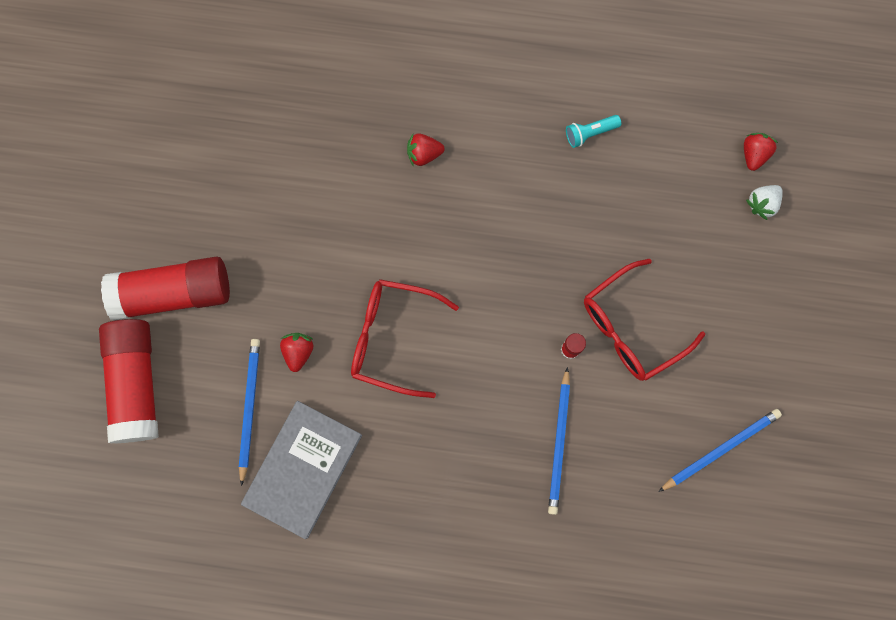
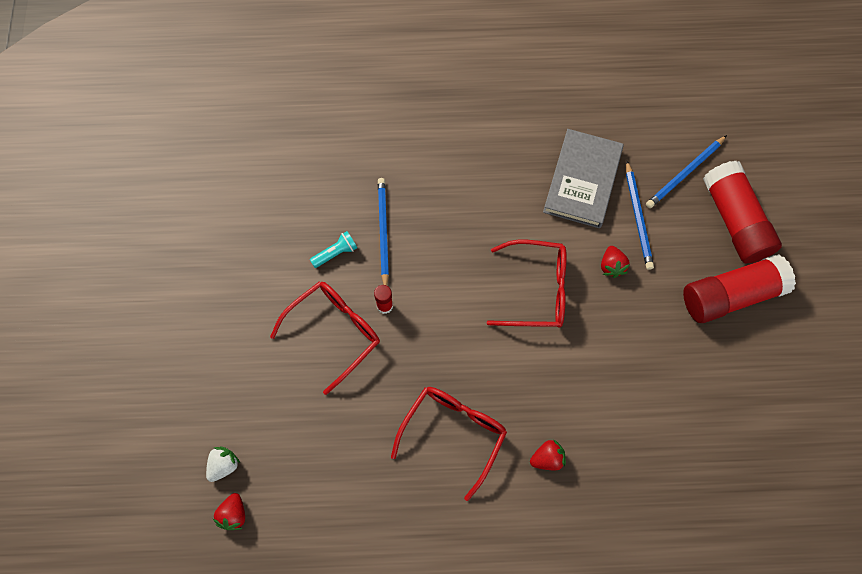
camera: 170 degrees right, 10 degrees down
(516, 195) = (453, 434): none -> red glasses
(590, 133) = (394, 508): turquoise flashlight -> turquoise flashlight (335, 253)
(721, 449) = (250, 248): blue pencil -> blue pencil (685, 173)

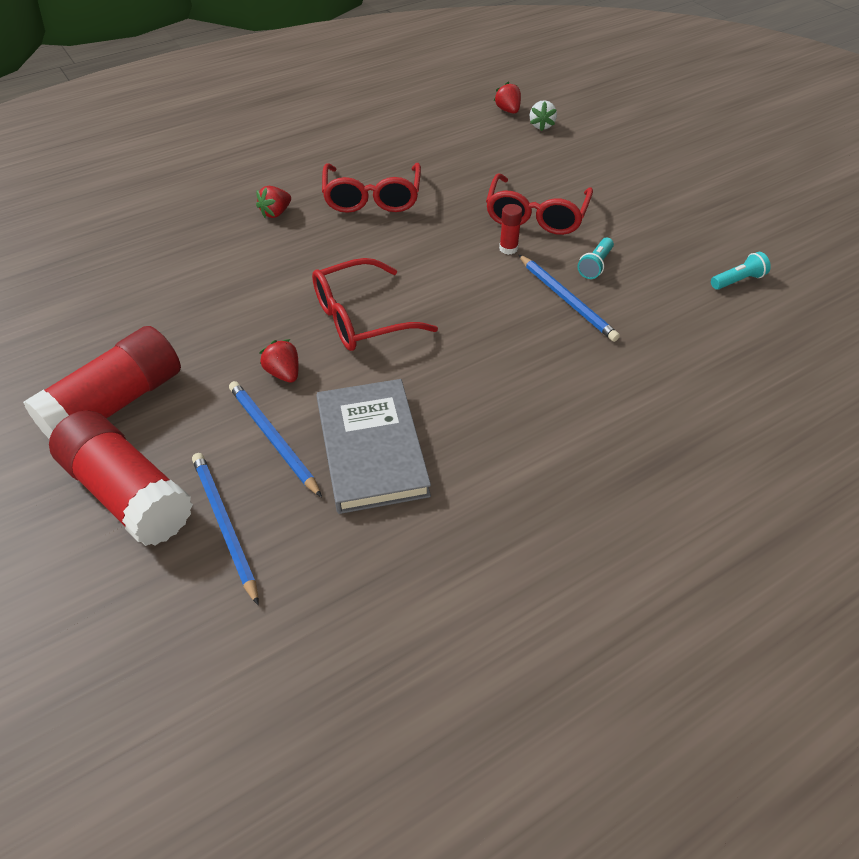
camera: 150 degrees right, 20 degrees down
(252, 187) = (738, 280): none -> turquoise flashlight
(685, 173) = (224, 525): blue pencil -> blue pencil turned 45 degrees counterclockwise

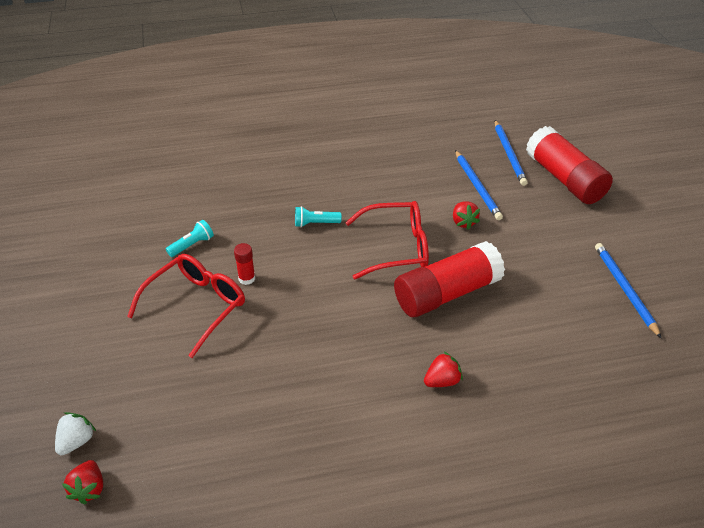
camera: 160 degrees left, 5 degrees down
(115, 404) = (581, 229): red glue stick -> red glue stick (447, 293)
(372, 198) = (336, 374): red glasses -> none
(372, 449) = (419, 169): grey book -> none
(567, 300) = (238, 224): blue pencil -> blue pencil (624, 289)
(738, 280) = (105, 207): turquoise flashlight -> turquoise flashlight (315, 223)

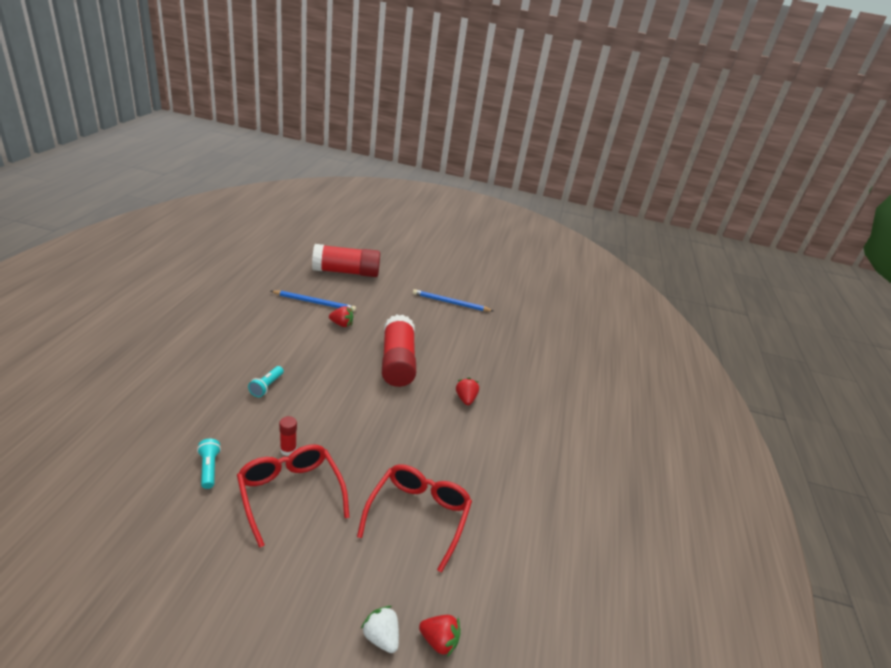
camera: 70 degrees left, 10 degrees down
(397, 248) = (335, 362): red glasses -> red glasses (418, 515)
(509, 154) = (299, 276): blue pencil -> none

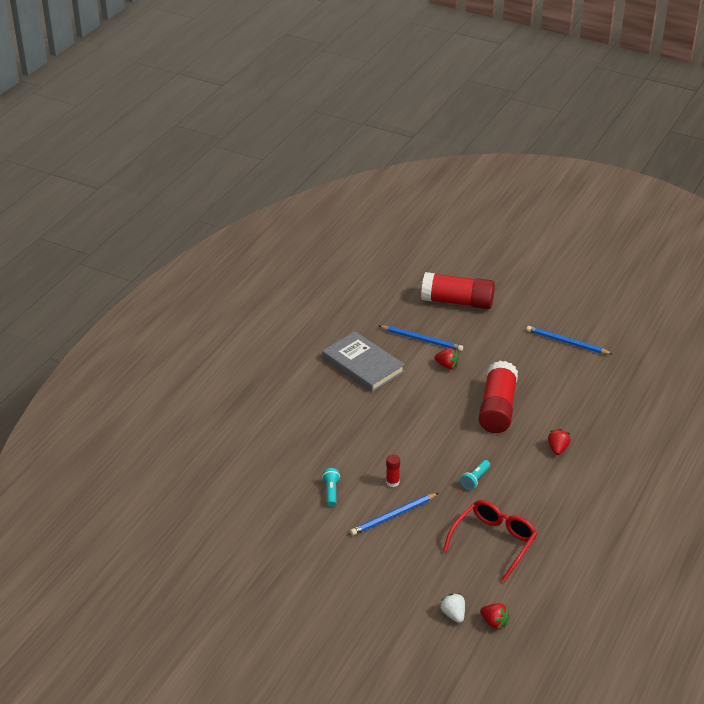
camera: 20 degrees right, 5 degrees up
(254, 326) = (363, 365): none -> grey book
(266, 386) = (375, 426): turquoise flashlight -> turquoise flashlight (475, 479)
(290, 493) = (393, 516): red glasses -> blue pencil

